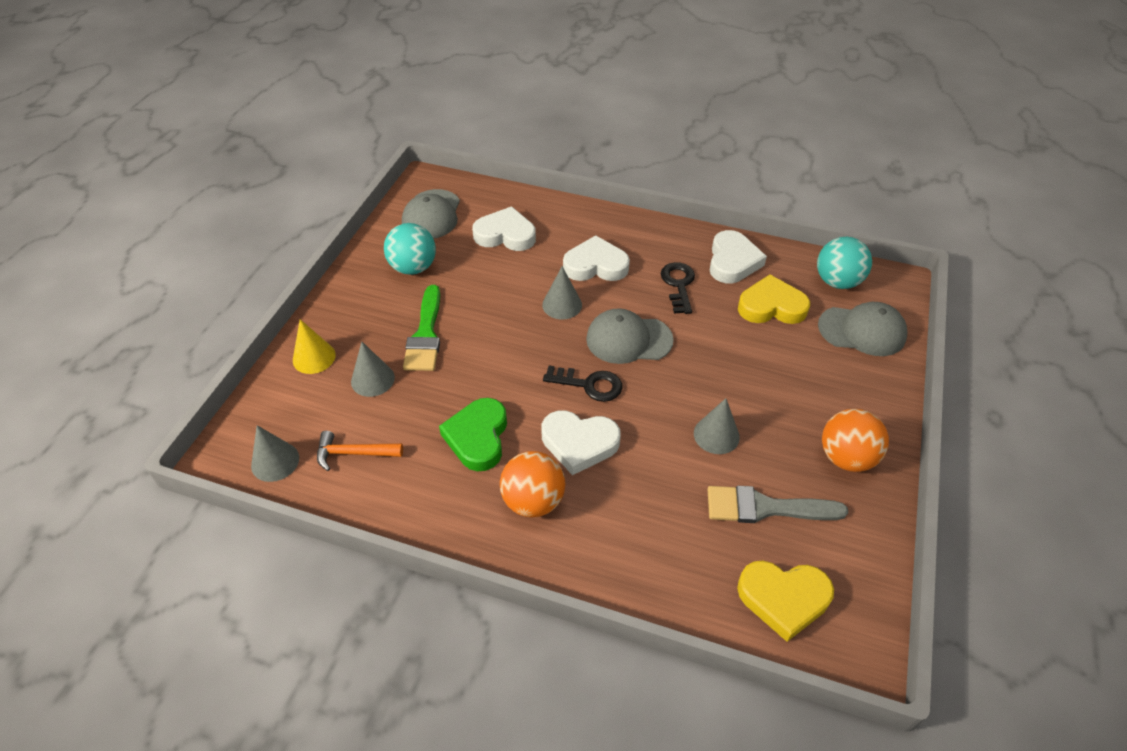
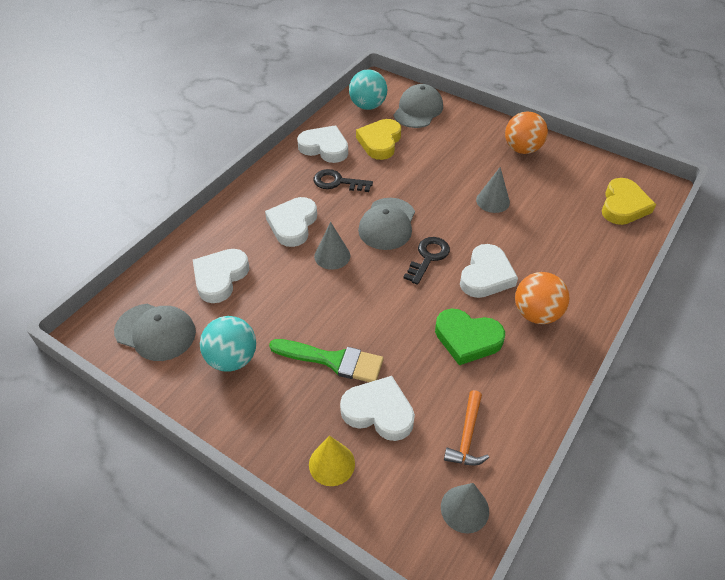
camera: 75 degrees left, 0 degrees up
(372, 379) = (378, 411): grey cone -> white heart
(765, 507) = (556, 195): grey brush -> none

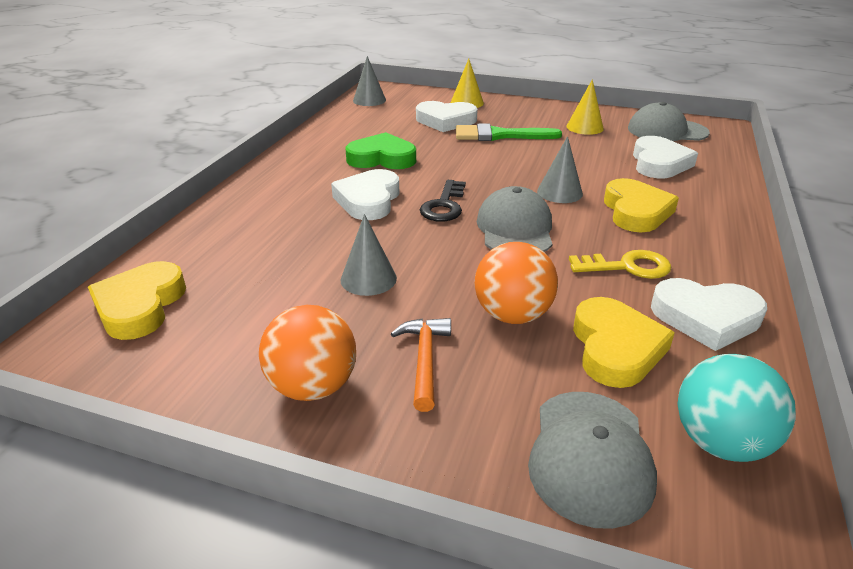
camera: 165 degrees right, 15 degrees down
(232, 359) = (584, 127): turquoise ball -> yellow cone
(293, 224) = (636, 211): white heart -> yellow heart
(338, 182) = (627, 267): black key -> yellow key
(467, 436) = (372, 120): orange hammer -> orange hammer (424, 360)
(536, 314) = (309, 181): orange ball -> orange ball (512, 315)

